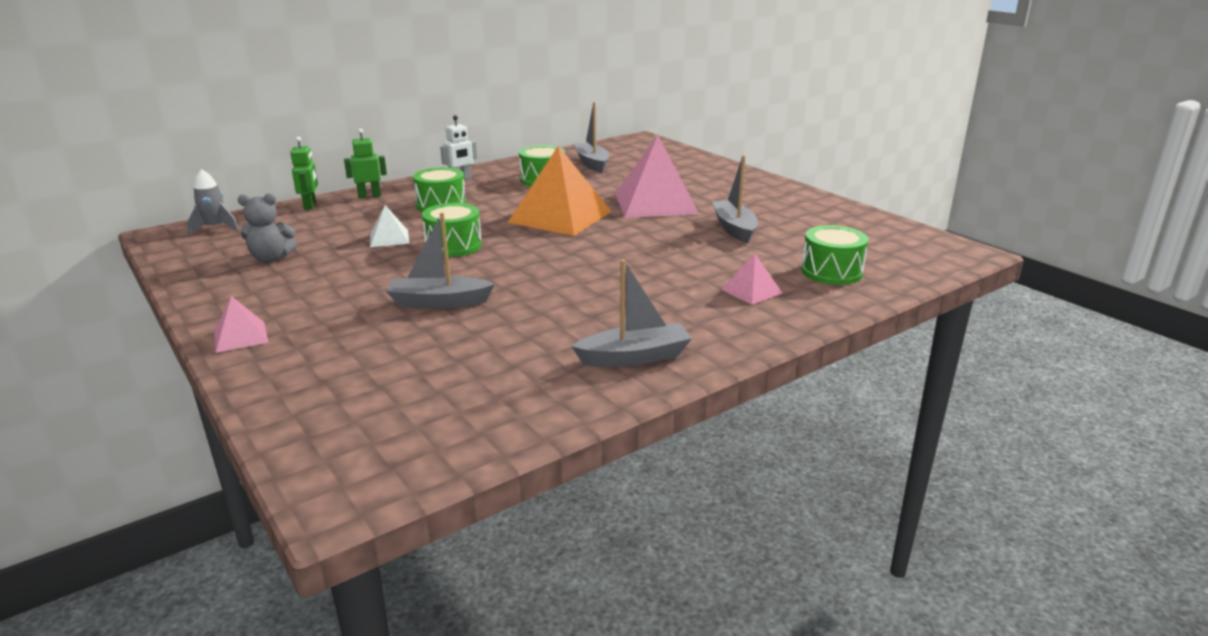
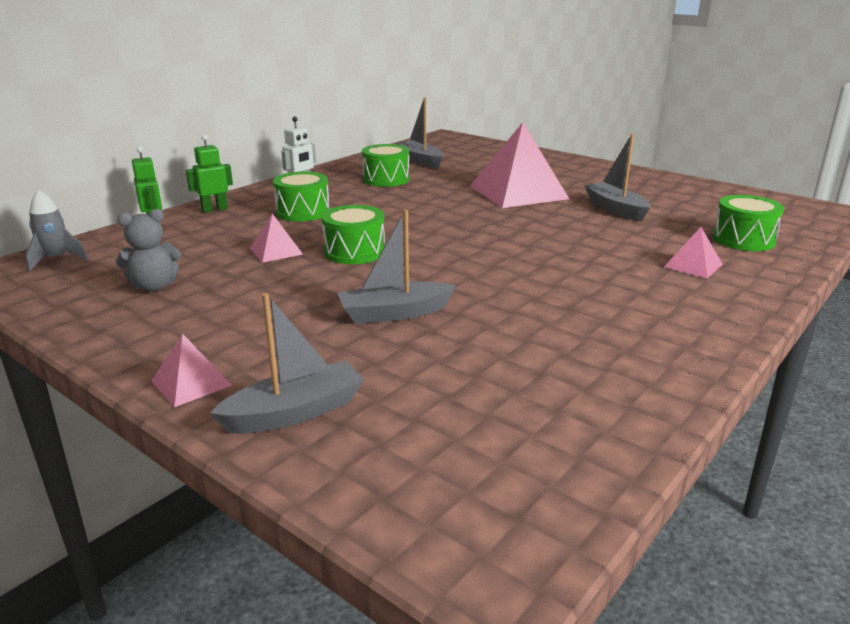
camera: 15 degrees left, 0 degrees up
(389, 238) = (276, 251): white pyramid -> pink pyramid
(560, 216) = (438, 213): orange pyramid -> none
(634, 357) = (654, 346): grey boat -> grey boat (294, 412)

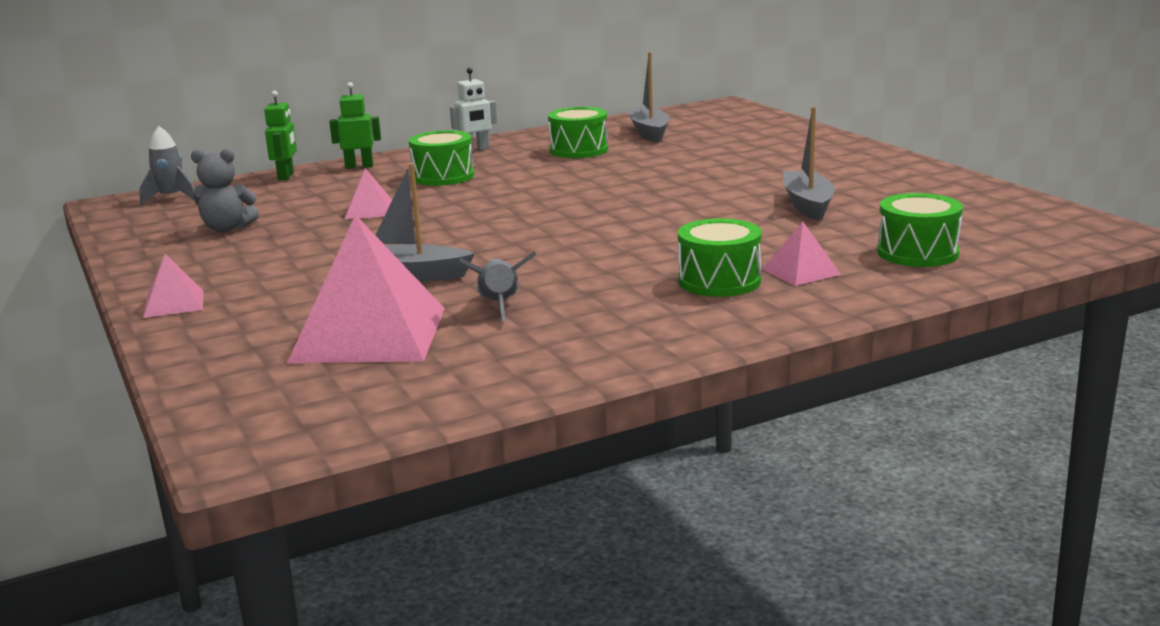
camera: 25 degrees right, 5 degrees down
(294, 412) = (227, 335): grey boat -> none
(354, 252) = (444, 219): green drum -> green drum (719, 281)
(514, 333) = (499, 306): none -> grey rocket
(518, 192) = (715, 176): pink pyramid -> pink pyramid (369, 334)

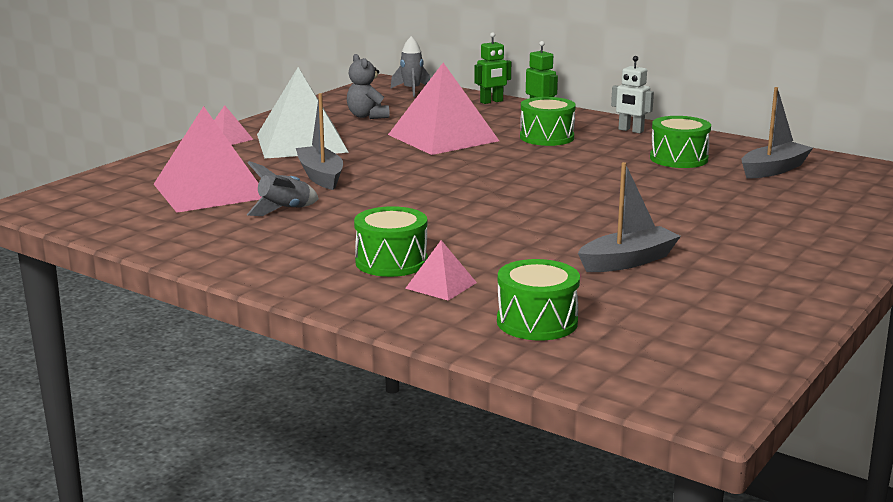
camera: 60 degrees right, 0 degrees up
(267, 269) = (301, 143): none -> white pyramid
(369, 210) = (443, 137): pink pyramid -> pink pyramid, size x2.17

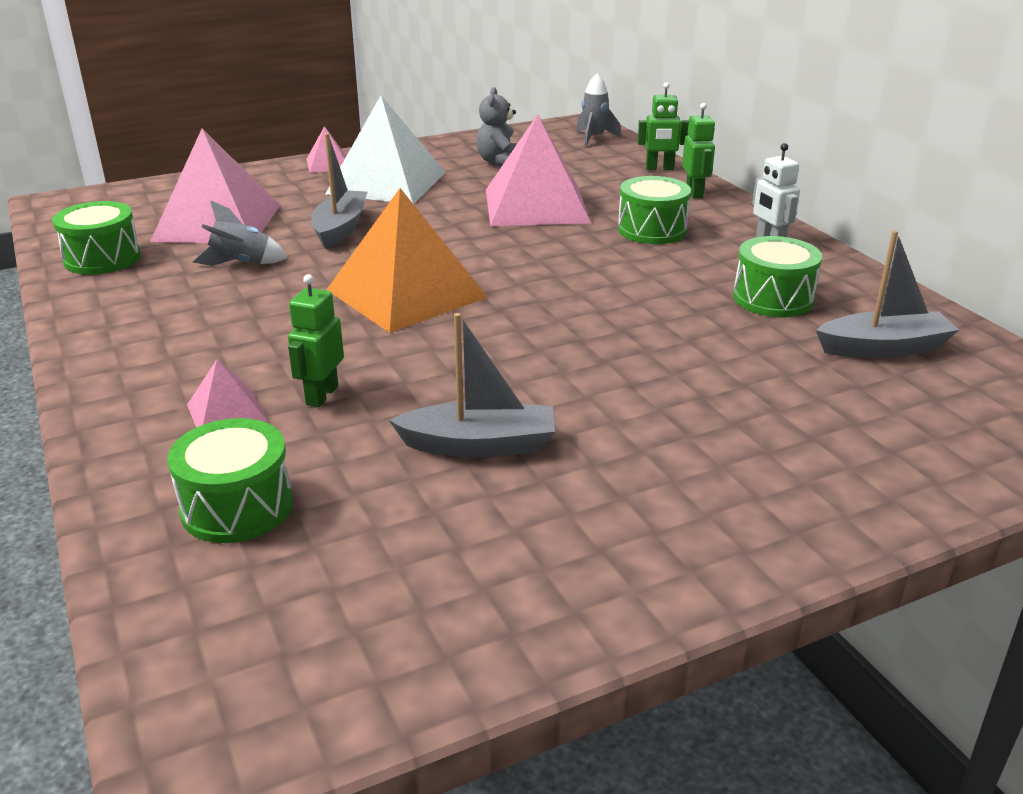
camera: 30 degrees right, 10 degrees up
(391, 262) = (230, 362): green drum -> green drum (102, 258)
(443, 202) = (406, 293): none -> orange pyramid
(487, 263) = (321, 395): none -> green robot

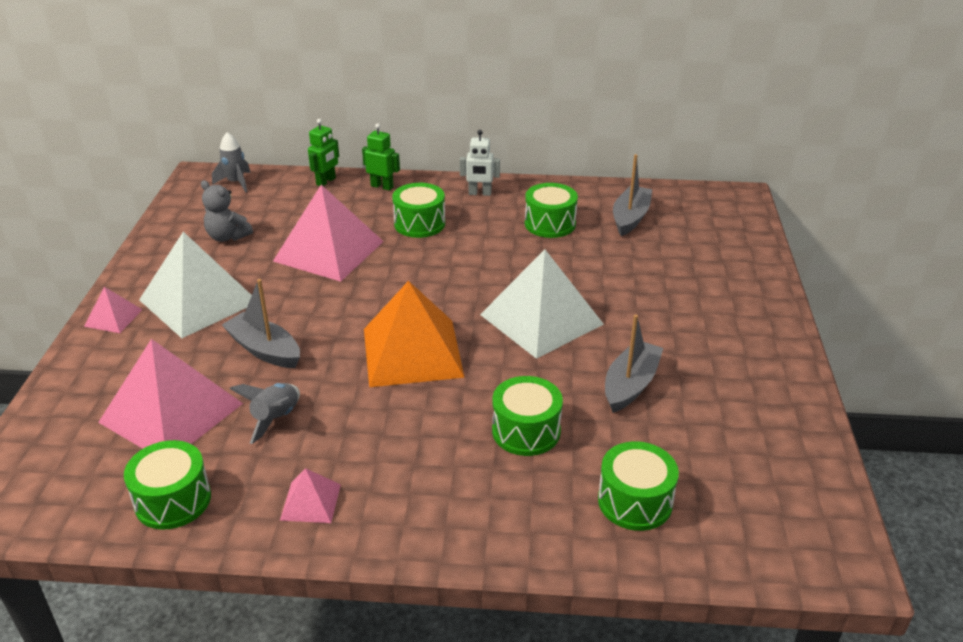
camera: 60 degrees left, 5 degrees up
(226, 413) = (516, 481): pink pyramid -> pink pyramid (311, 502)
(321, 395) = (526, 431): green robot -> green drum
(553, 347) = (541, 319): none -> white pyramid

